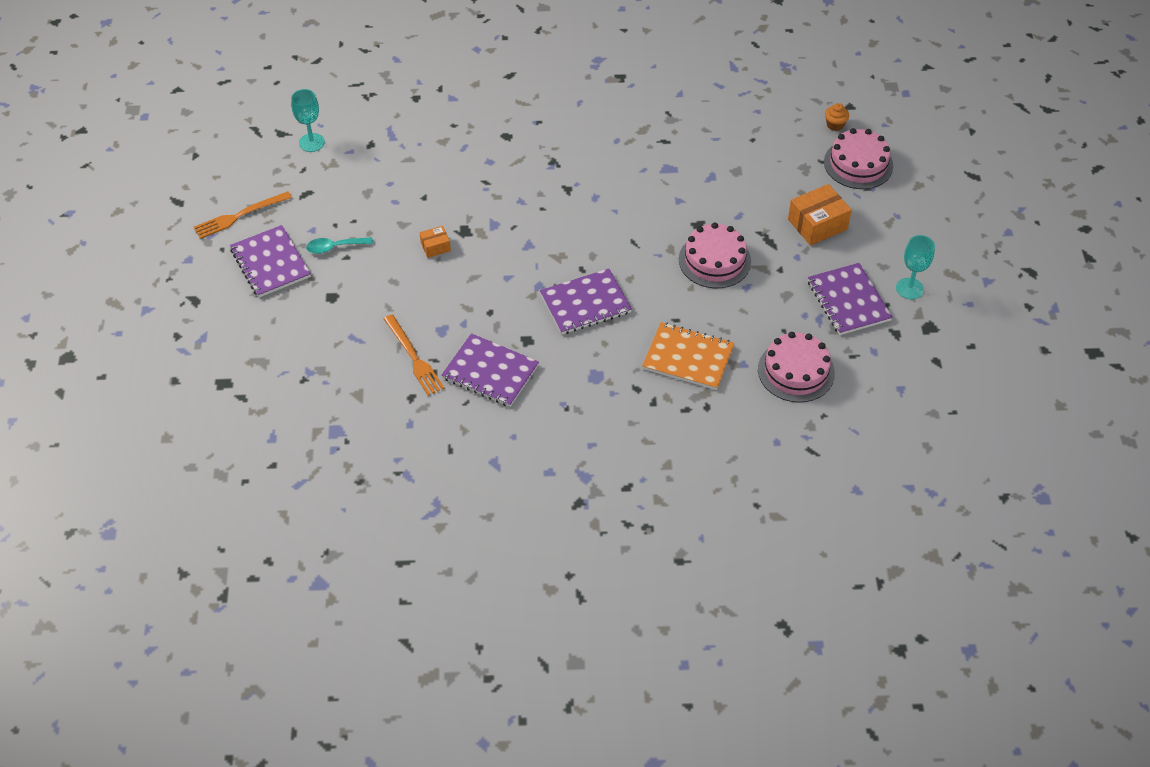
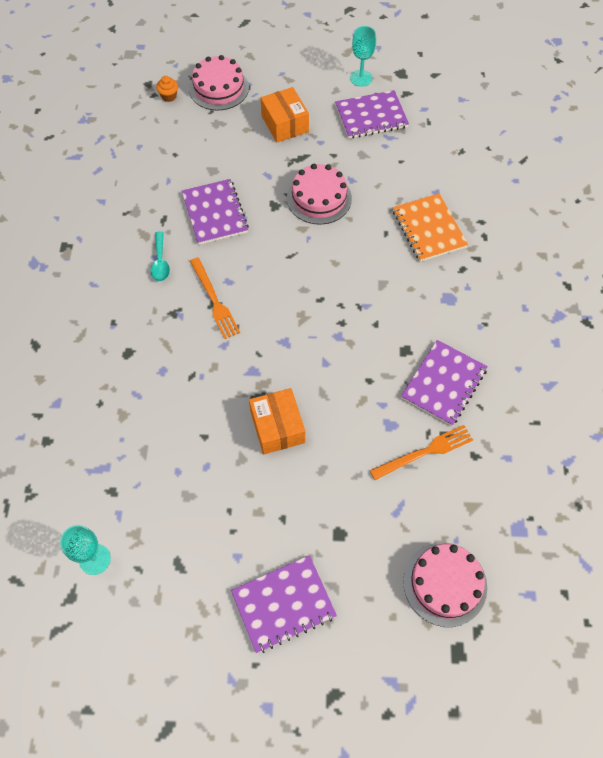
camera: 85 degrees left, 10 degrees up
(239, 216) = (203, 645): orange fork -> orange fork (214, 300)
(335, 247) = (267, 531): turquoise spoon -> turquoise spoon (160, 262)
(435, 246) = (277, 427): orange box -> orange box, size x1.86
(585, 303) = (363, 300): purple notebook -> purple notebook (215, 213)
(688, 358) = (429, 229): orange notebook -> orange notebook turned 45 degrees counterclockwise
(796, 371) = (444, 159): pink cake -> pink cake (445, 584)

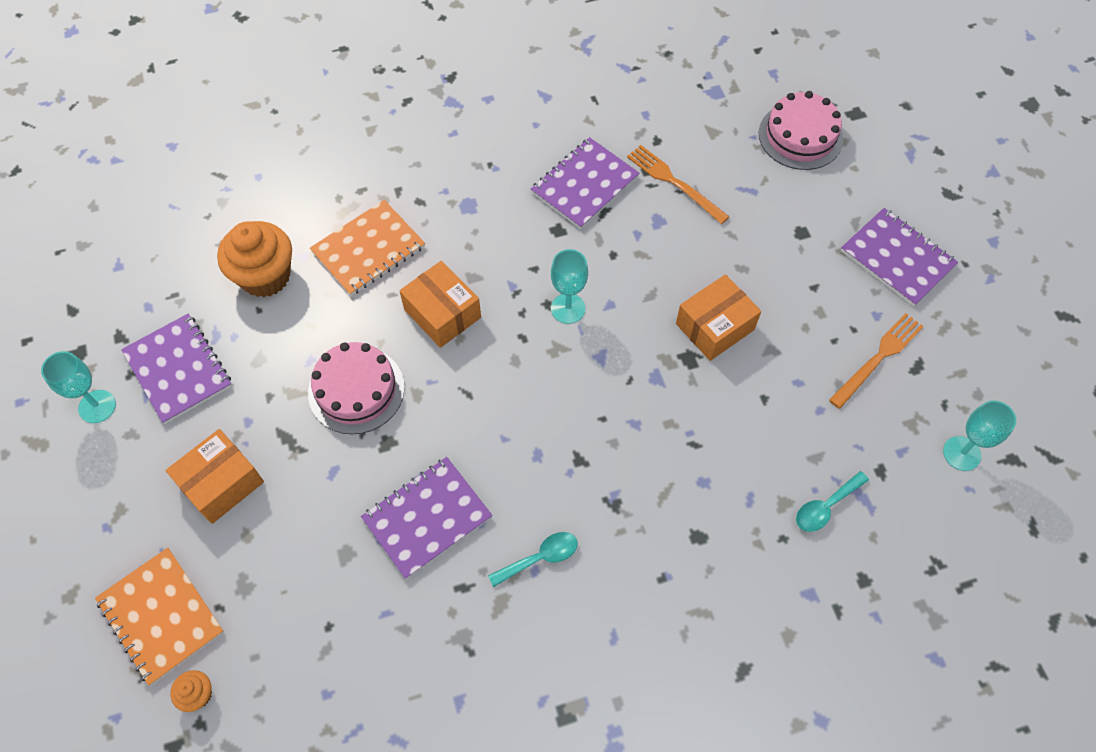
camera: 110 degrees left, 0 degrees up
(106, 441) = (826, 506): none -> turquoise spoon
(214, 300) = (574, 461): orange fork -> orange fork (878, 358)
(219, 88) = (161, 616): pink cake -> orange notebook
(332, 334) = (568, 308): none -> turquoise goblet
(359, 258) = (442, 313): none -> orange box
(426, 169) = (265, 276): none -> orange cupcake
(443, 383) = (585, 185): purple notebook -> purple notebook turned 60 degrees counterclockwise

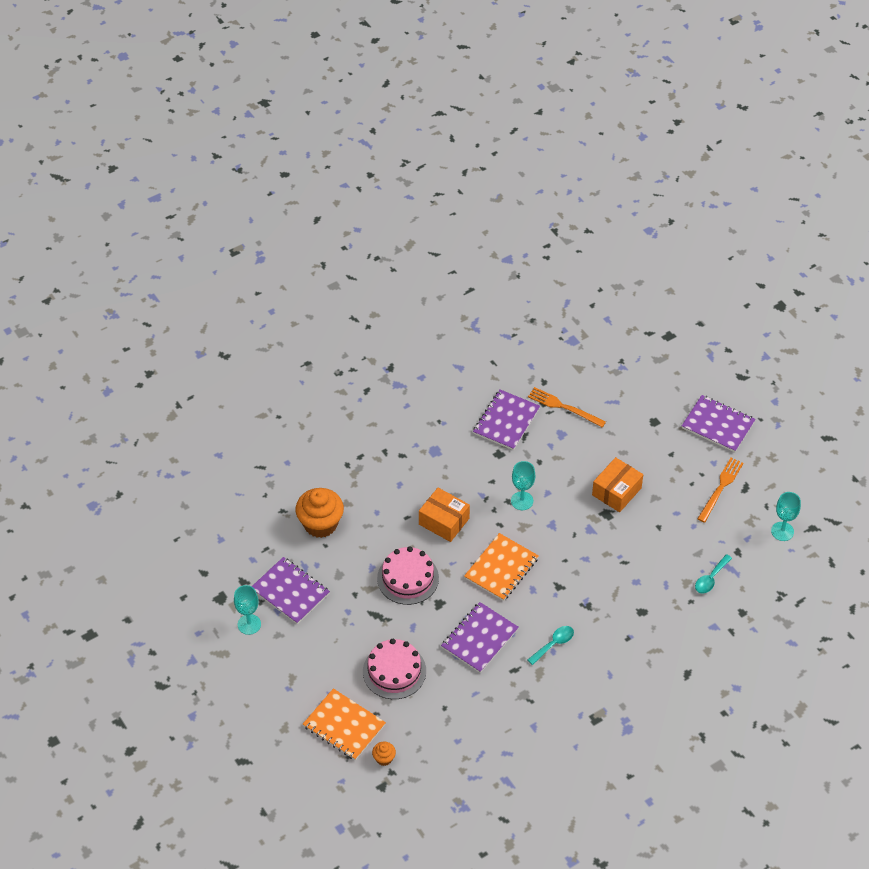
camera: 15 degrees left, 10 degrees down
(221, 483) = (347, 648): orange box -> none
(368, 249) = (380, 493): orange notebook -> orange notebook (501, 568)
(800, 136) = (636, 359): pink cake -> pink cake (394, 671)

